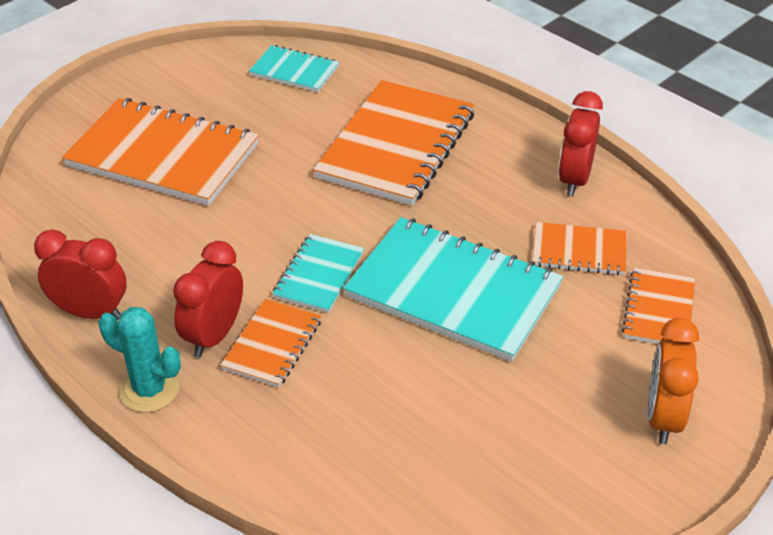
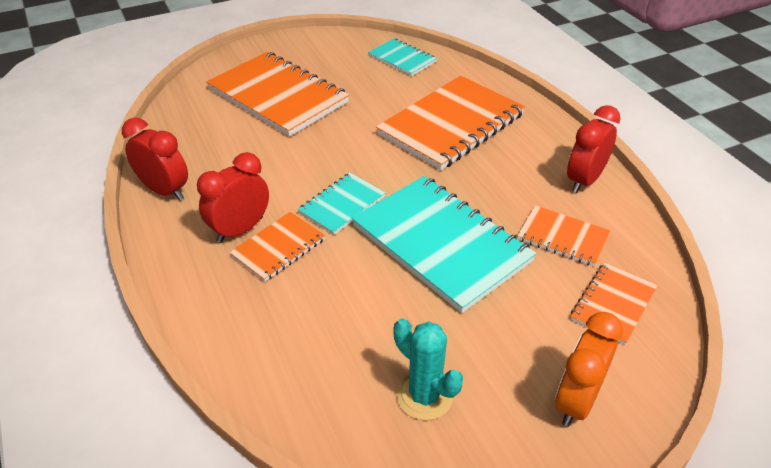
camera: 20 degrees right, 0 degrees up
(149, 390) = (171, 257): turquoise cactus -> turquoise cactus (424, 396)

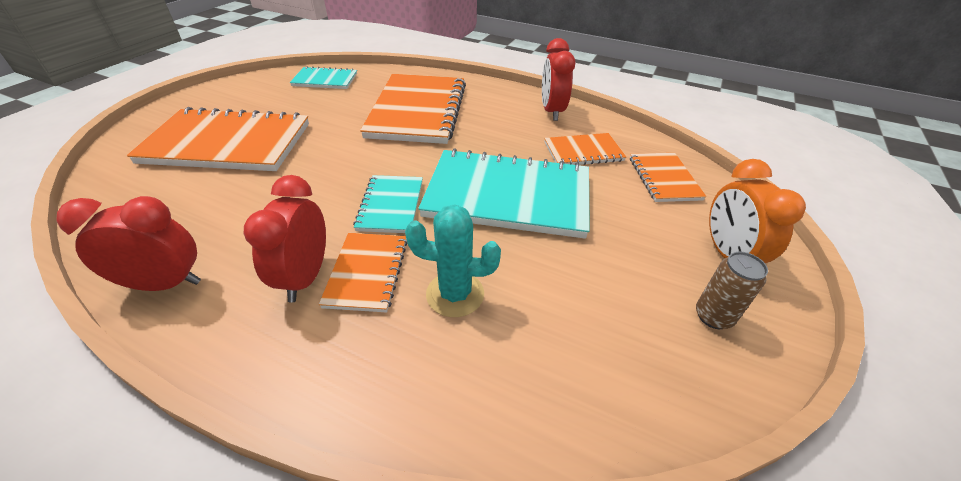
camera: 40 degrees left, 0 degrees up
(424, 396) = (638, 322): turquoise cactus -> turquoise cactus (455, 294)
(491, 432) = (713, 316): none -> brown can

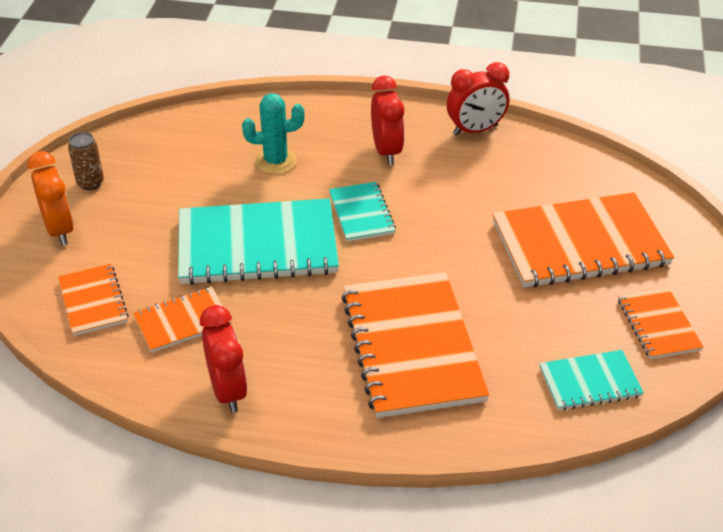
camera: 165 degrees right, 0 degrees up
(367, 272) = (345, 162): orange notebook -> orange notebook (658, 325)

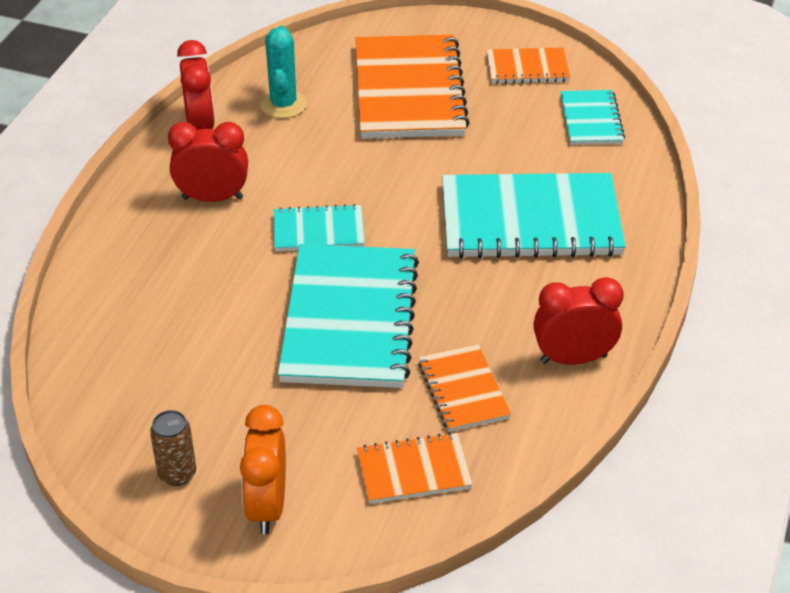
camera: 80 degrees left, 0 degrees up
(59, 229) = (267, 506): orange clock -> orange clock turned 75 degrees counterclockwise
(275, 161) = (197, 291): turquoise cactus -> turquoise cactus (283, 104)
(411, 346) = (530, 220): orange notebook -> turquoise notebook

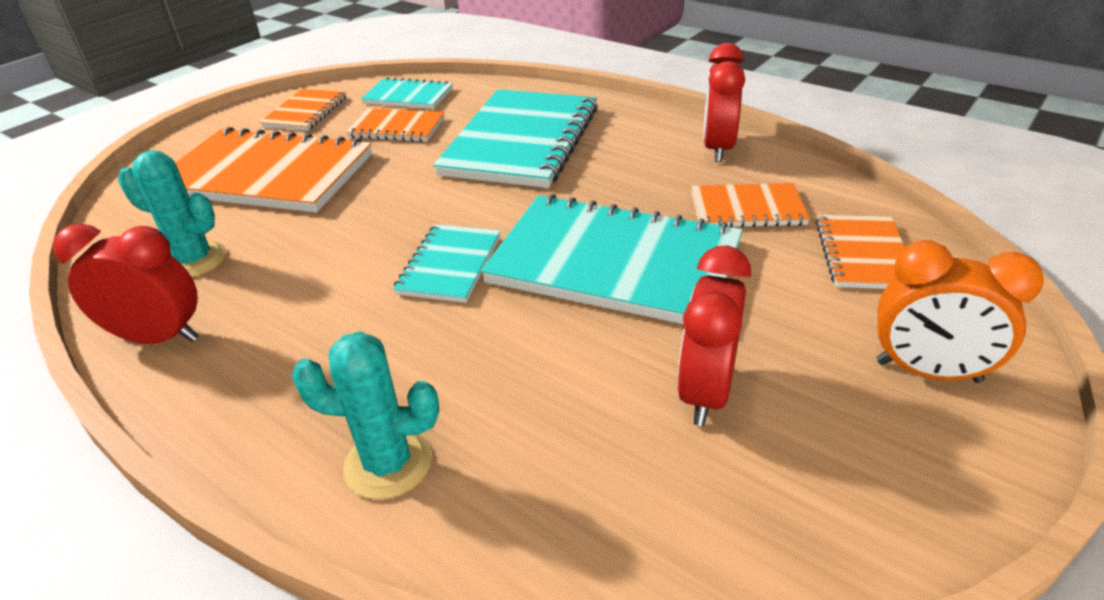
camera: 70 degrees left, 5 degrees down
(122, 261) = (388, 464): none -> turquoise cactus
(177, 474) = (871, 455): brown can -> none
(212, 198) = (319, 345): red clock -> red clock (705, 392)
(522, 134) = (397, 128): none -> orange notebook

